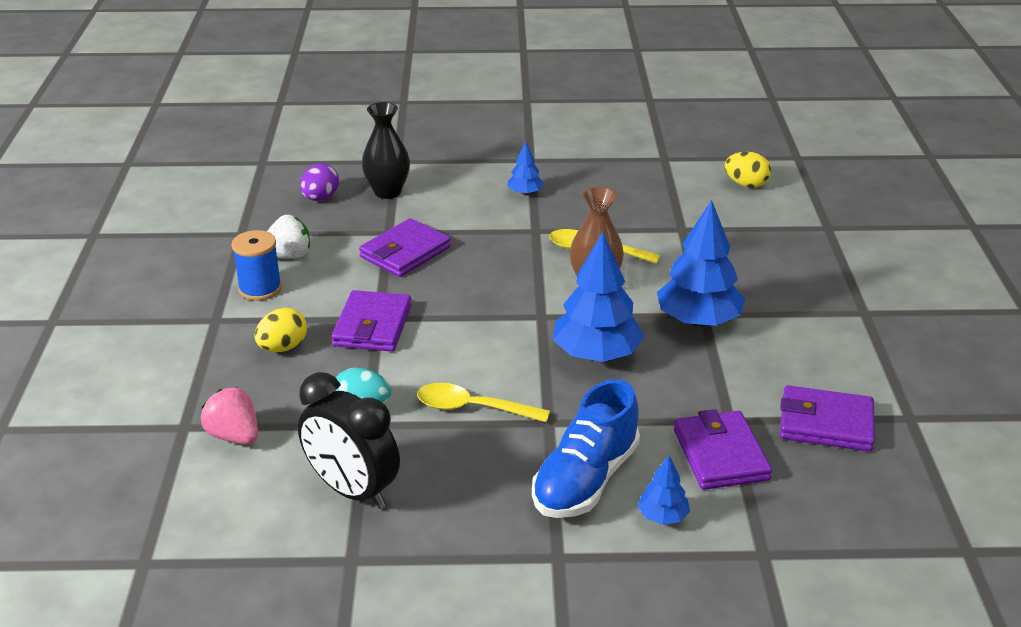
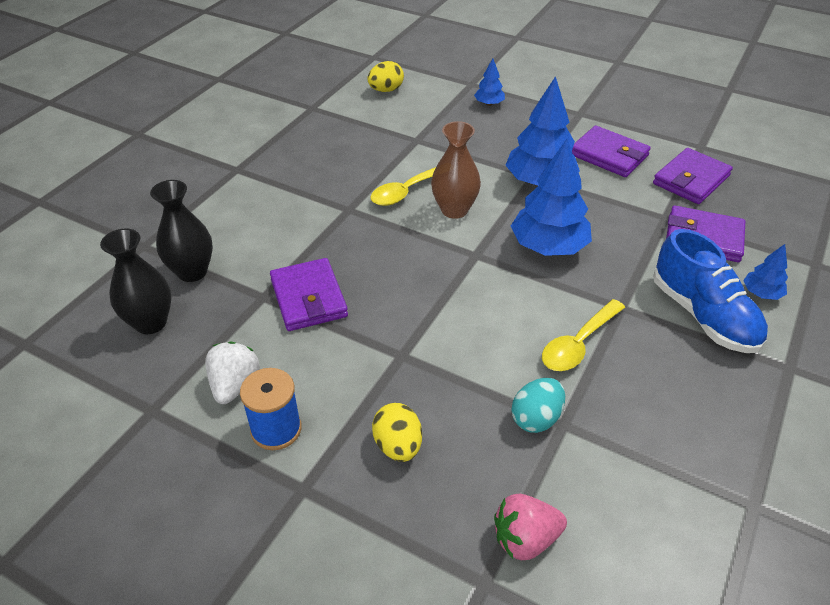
camera: 60 degrees left, 10 degrees up
(320, 198) = (150, 322): purple egg -> black vase
(352, 490) = (656, 469): black clock -> none
(372, 326) = (411, 364): purple wallet -> purple wallet (609, 155)
(525, 193) = (285, 192): blue tree -> blue tree (489, 104)

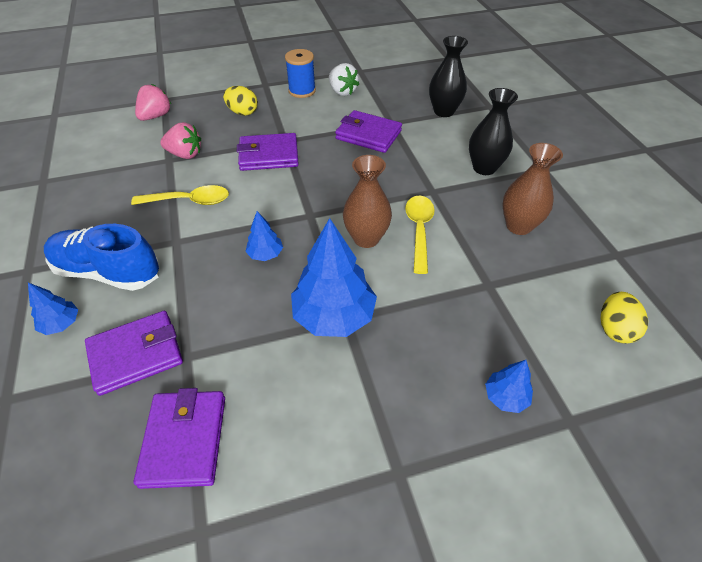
camera: 135 degrees right, 5 degrees up
(150, 322) = (418, 87): black vase -> black vase (484, 168)
(335, 152) = (518, 226): none -> brown vase
(536, 418) = (185, 154): turquoise egg -> pink strawberry
(548, 247) = (265, 254): blue tree -> blue tree, size x0.49
(578, 344) = (189, 201): yellow spoon -> yellow spoon turned 90 degrees clockwise
(609, 155) = (301, 411): purple wallet -> purple wallet (269, 155)

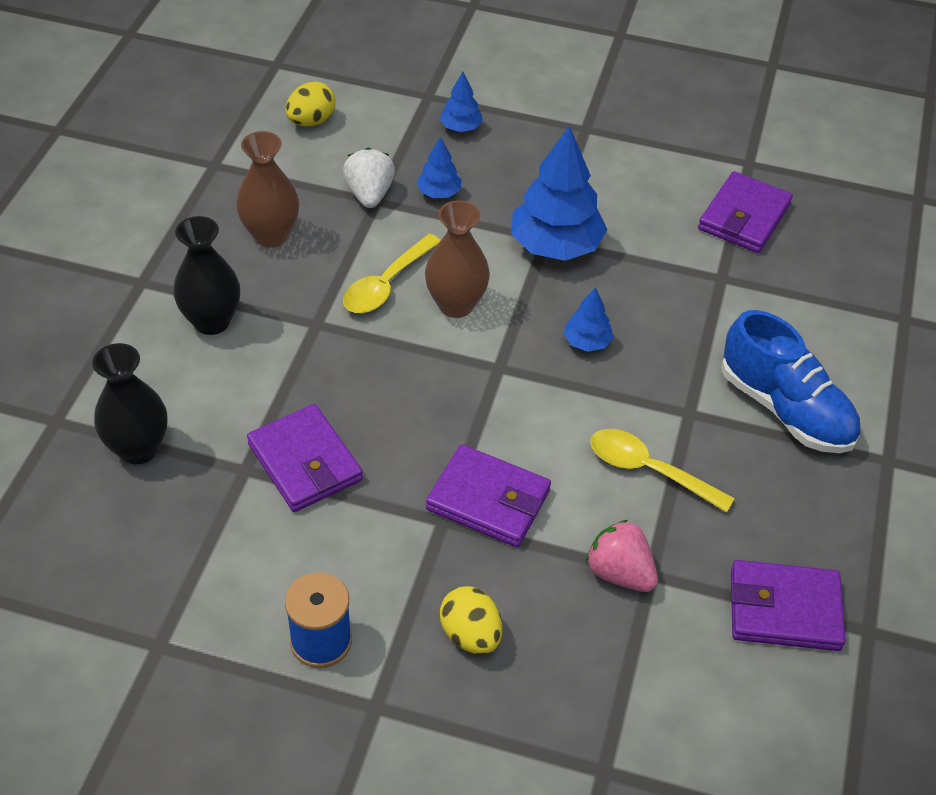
camera: 150 degrees left, 0 degrees up
(61, 324) = (847, 369): blue tree -> blue tree (439, 193)
(136, 355) = (770, 301): purple wallet -> purple wallet (784, 609)
(156, 116) = (637, 714): pink strawberry -> none
(342, 92) = (251, 595): white strawberry -> white strawberry (369, 194)

